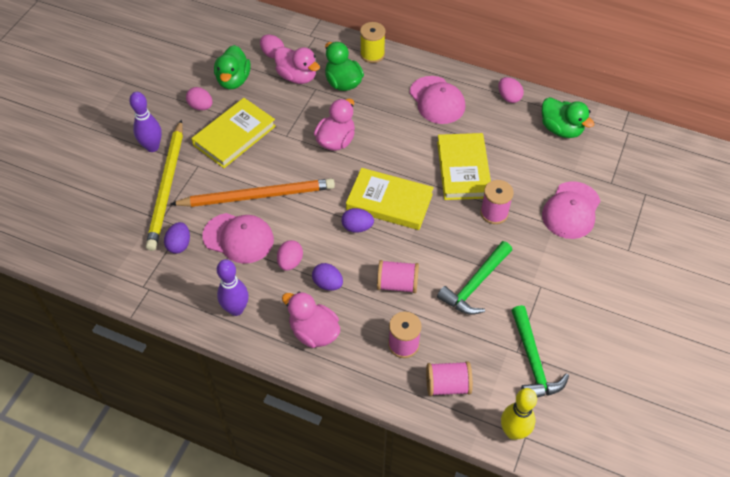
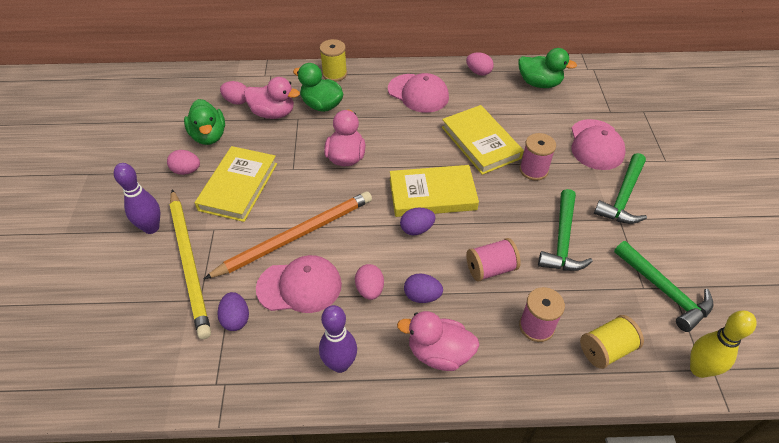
camera: 25 degrees left, 5 degrees down
(447, 385) = (606, 349): pink spool -> yellow spool
(559, 268) = (623, 197): none -> green hammer

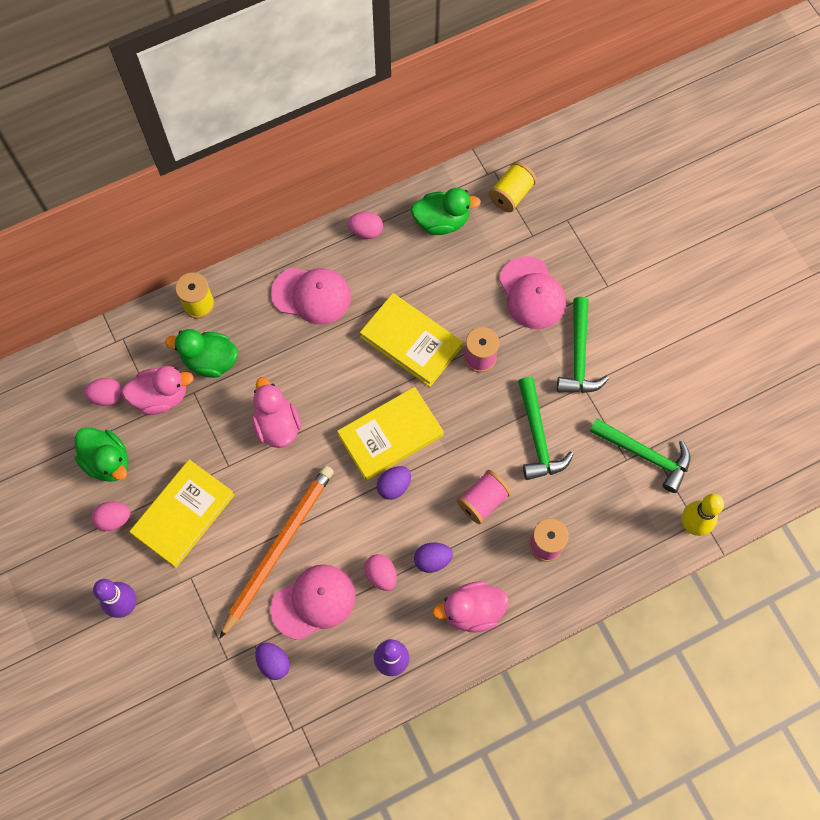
camera: 25 degrees left, 20 degrees up
(189, 263) = (191, 626): yellow pencil -> none
(238, 186) = (183, 514): yellow book -> yellow book turned 45 degrees clockwise
(606, 349) = (612, 541): yellow spool -> yellow spool (511, 194)

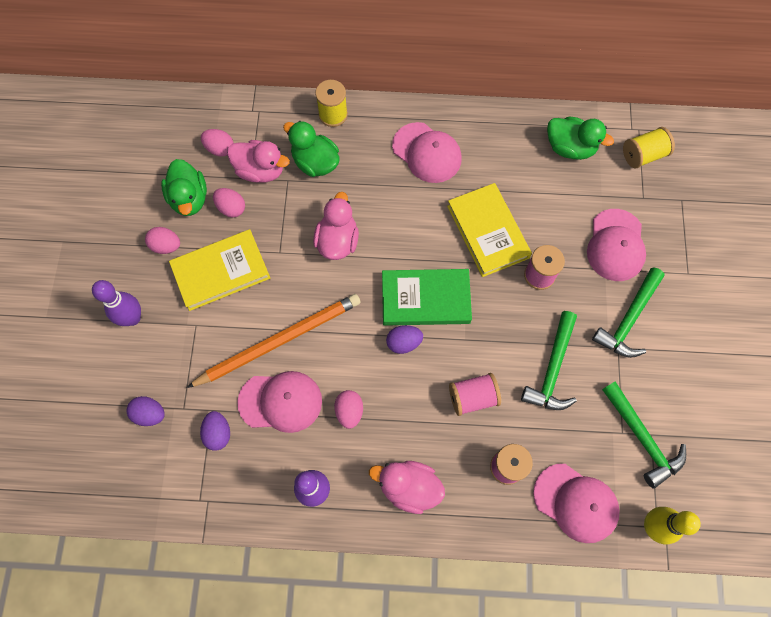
camera: 30 degrees right, 0 degrees up
(366, 231) = (501, 124): pink egg -> pink egg (231, 208)
(390, 435) = (425, 299): yellow book -> green book
(432, 560) = (400, 423): purple egg -> purple egg (150, 414)
(620, 542) = (576, 503): none -> pink cap

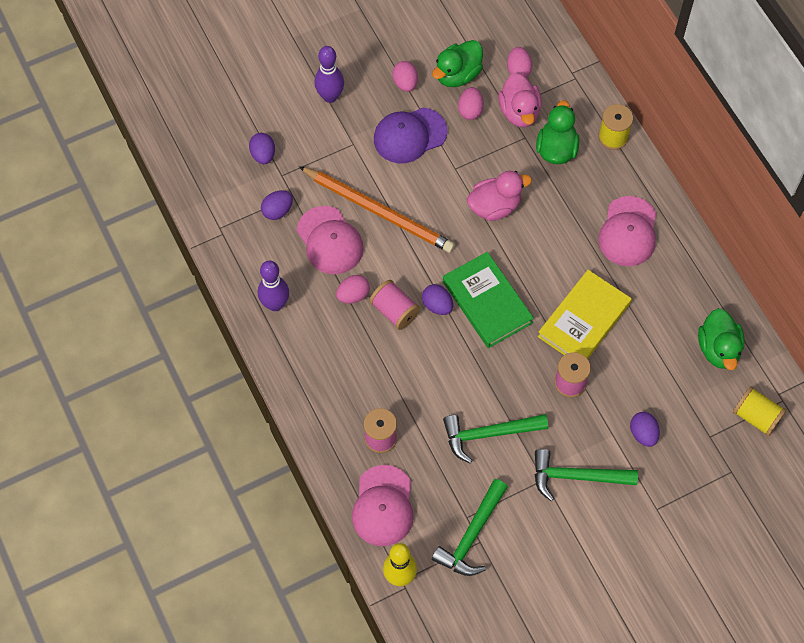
camera: 60 degrees right, 5 degrees down
(221, 272) = (409, 135): yellow book -> purple cap
(409, 487) = (319, 371): pink duck -> none
(472, 397) = (423, 382): pink spool -> pink spool (394, 311)
(615, 245) = (643, 433): pink cap -> purple egg

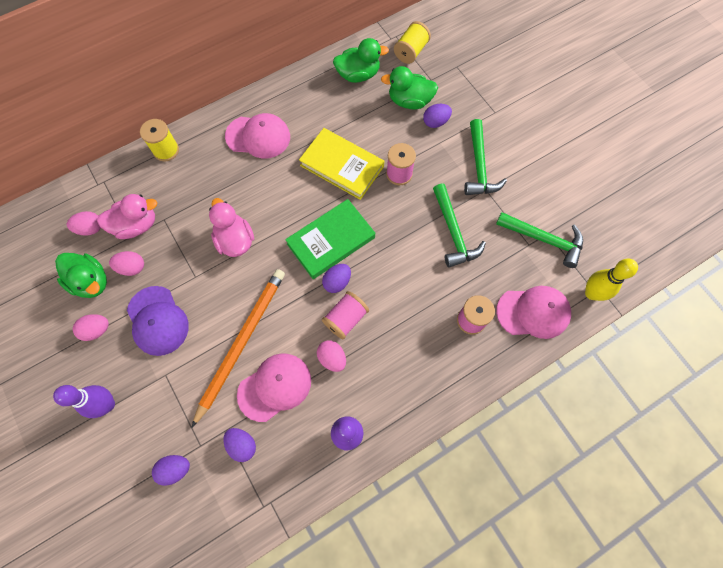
camera: 95 degrees left, 5 degrees up
(556, 149) = (177, 193): green duck -> green duck (409, 101)

